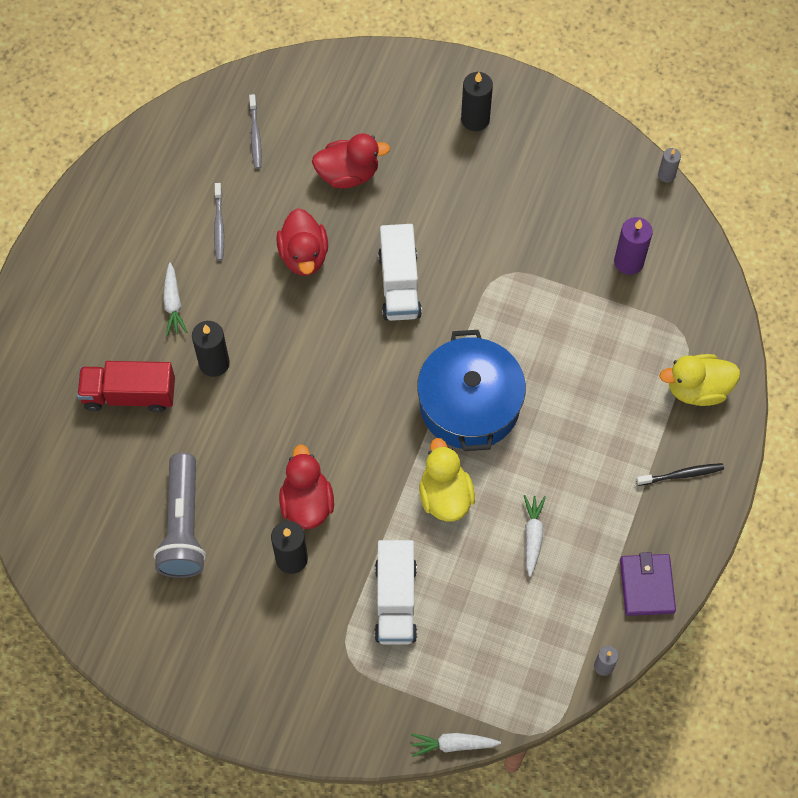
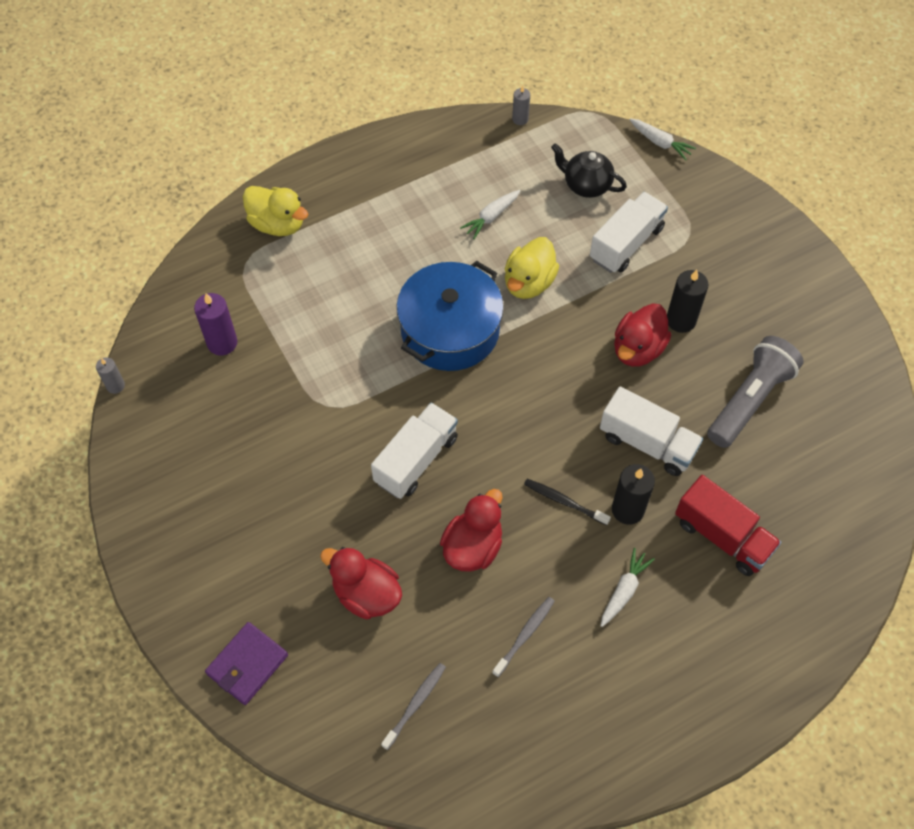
camera: 140 degrees left, 5 degrees down
(238, 426) = (647, 443): none -> white truck
(475, 119) = (207, 558): black candle -> none
(480, 637) = (586, 185): none -> black teapot
(647, 586) = (445, 140): purple wallet -> purple wallet (247, 664)
(681, 475) = (350, 183): black toothbrush -> black toothbrush (564, 501)

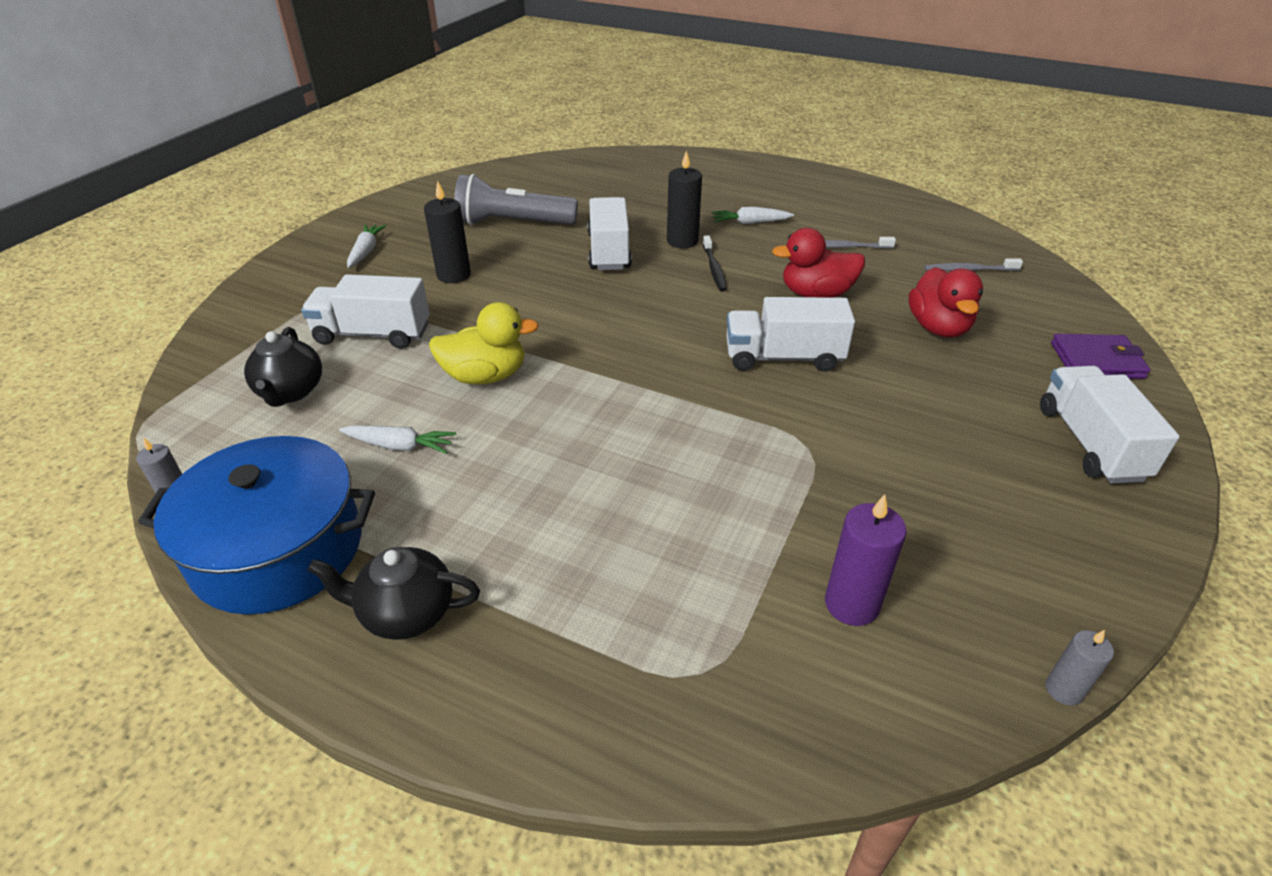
camera: 125 degrees left, 20 degrees down
(198, 563) = (1090, 443): none -> white truck
(277, 224) = (588, 679): yellow duck -> none
(367, 179) = (406, 613): none -> black teapot
(450, 330) = (606, 404): blue pot -> blue pot (278, 549)
(638, 349) = (511, 285): red duck -> none
(660, 143) = (181, 364): white carrot -> white carrot (366, 252)
(722, 536) = (653, 202): red truck -> none

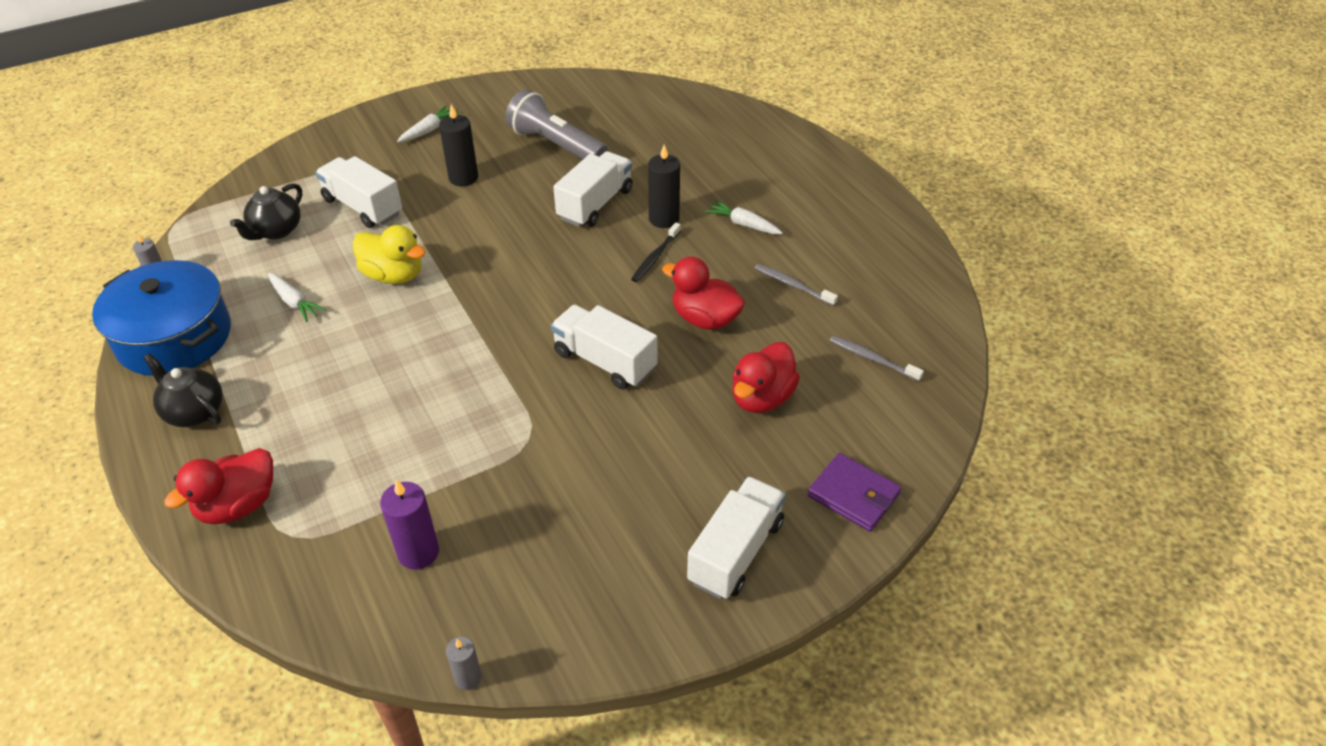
camera: 35 degrees right, 5 degrees up
(594, 681) = (238, 505): none -> red duck

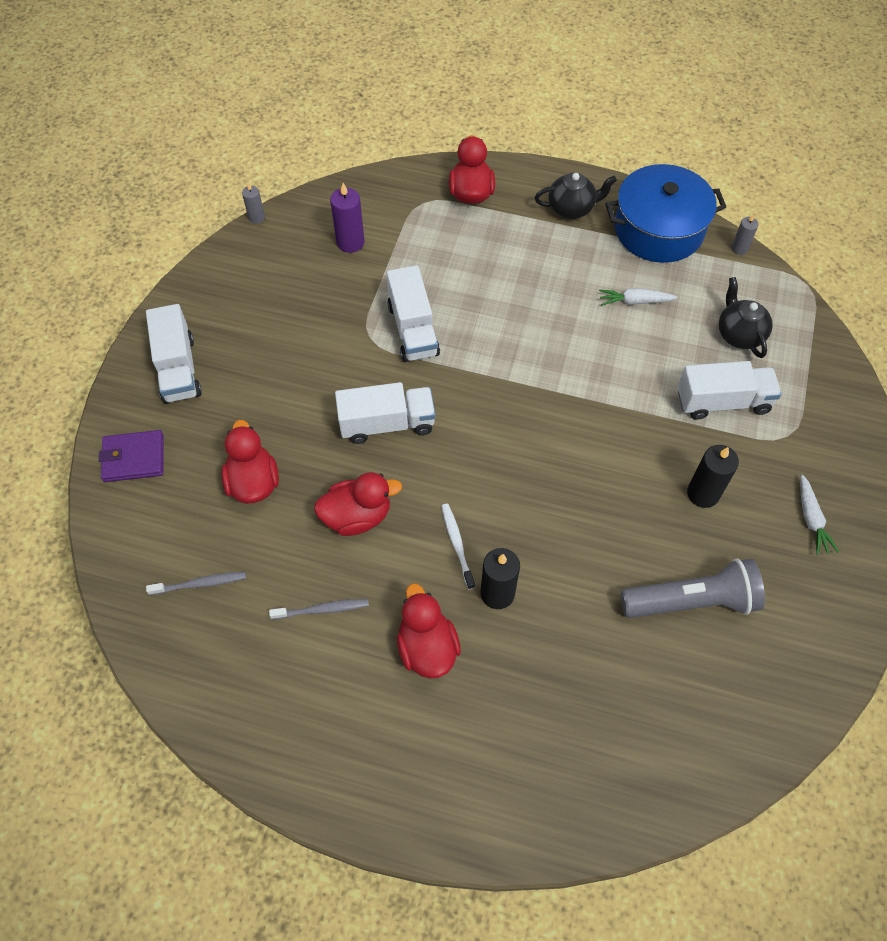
camera: 135 degrees right, 15 degrees up
(394, 275) = (610, 369): yellow duck -> none
(595, 204) = (569, 559): white truck -> white truck (413, 329)
(655, 257) = (457, 544): black toothbrush -> white toothbrush
(743, 224) = (427, 647): white carrot -> red duck

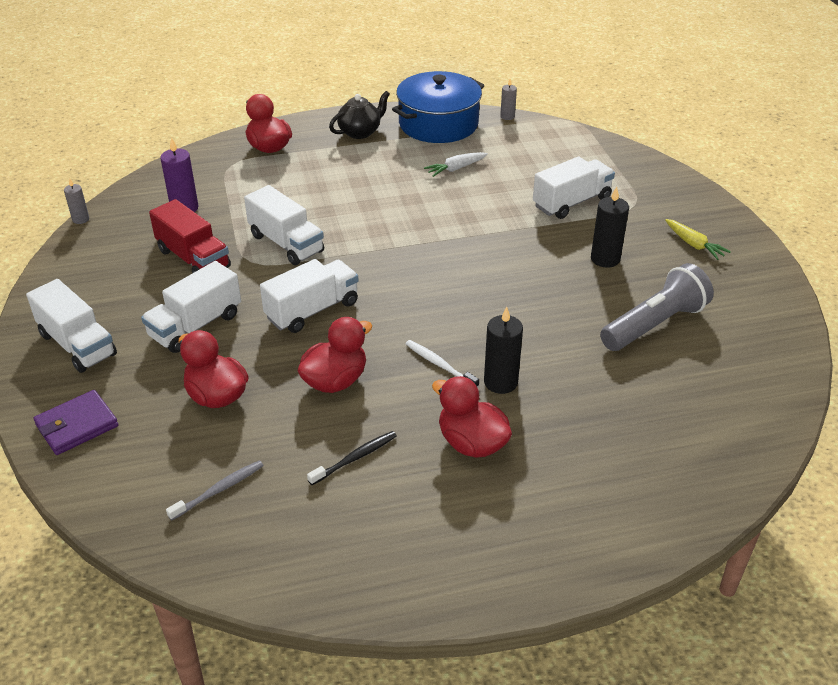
camera: 30 degrees left, 20 degrees down
(280, 393) = (195, 326): none -> white truck
(322, 609) = (355, 458): grey toothbrush -> black toothbrush
(323, 311) = (193, 259): none -> red truck
(739, 334) = (549, 162): black teapot -> none
(811, 519) = (693, 244): white carrot -> yellow carrot

